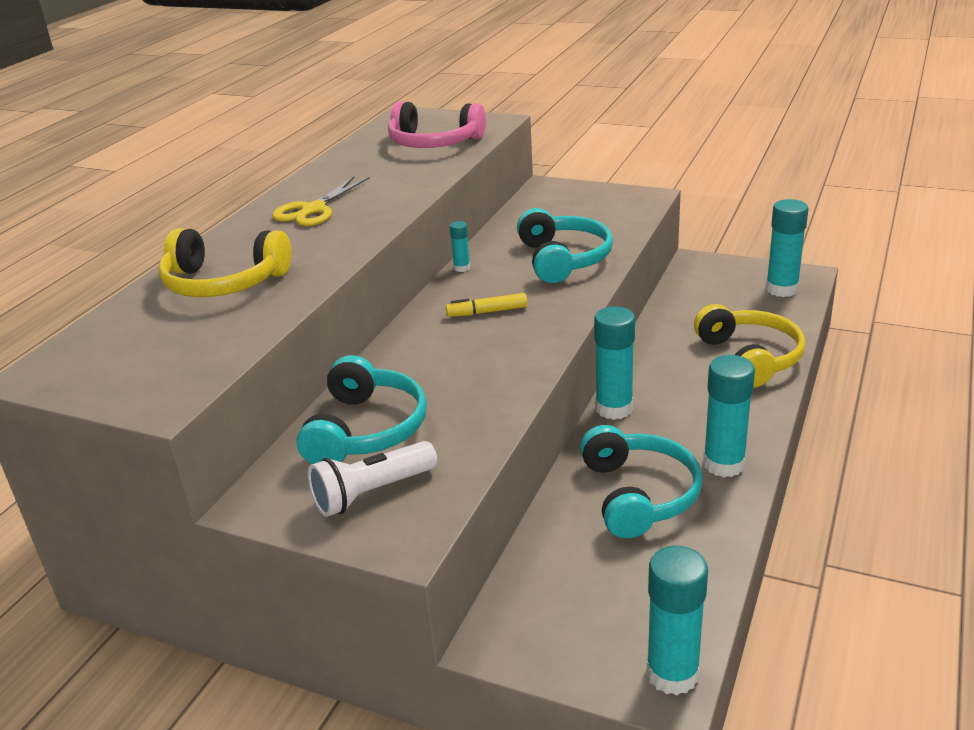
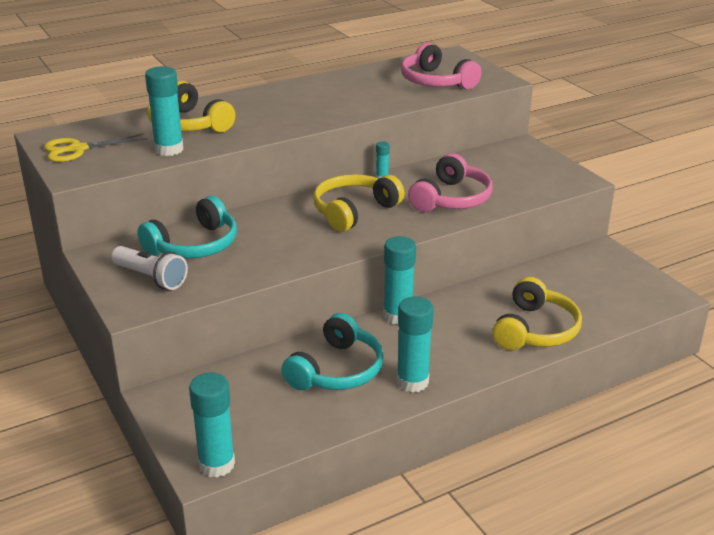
camera: 35 degrees right, 0 degrees up
(313, 210) = (296, 99): yellow scissors -> yellow scissors (77, 149)
(372, 493) = (151, 278): white flashlight -> white flashlight turned 150 degrees counterclockwise
(487, 312) = (354, 211): yellow marker -> yellow headphones
(563, 259) = (451, 199): turquoise headphones -> pink headphones
(781, 289) = (636, 297): turquoise glue stick -> turquoise glue stick (169, 149)

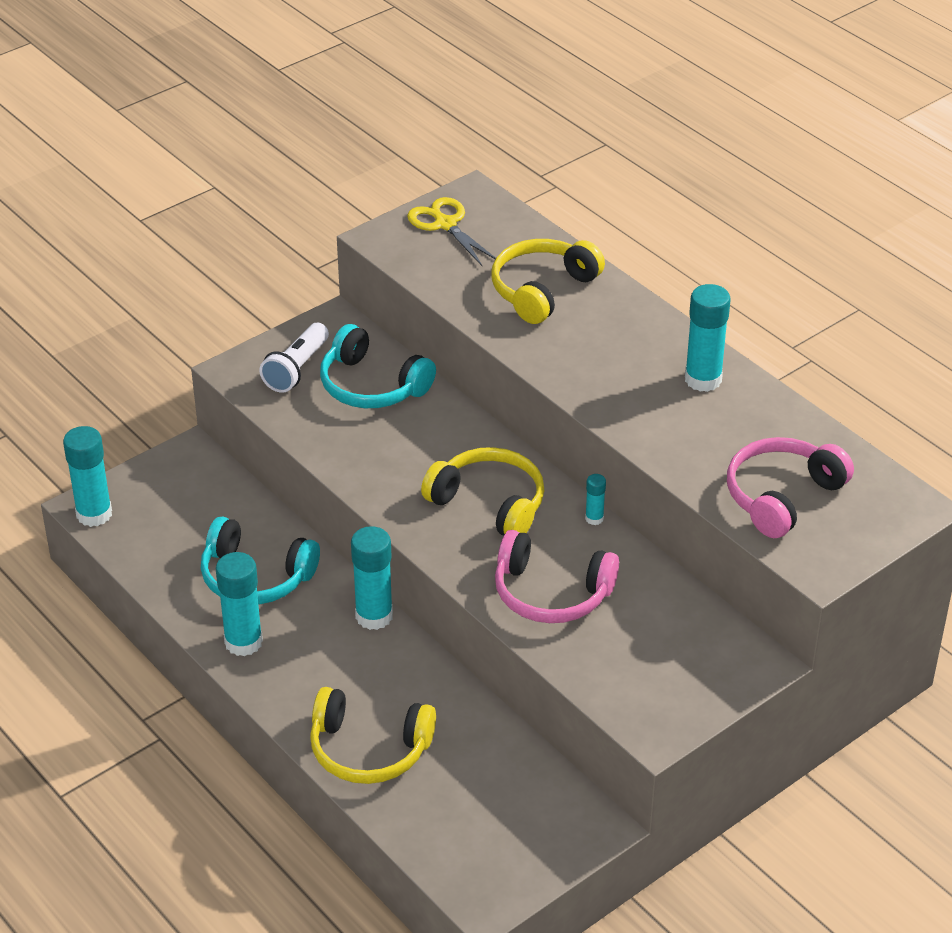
camera: 80 degrees right, 10 degrees up
(169, 149) = (465, 290): turquoise glue stick -> turquoise glue stick (703, 379)

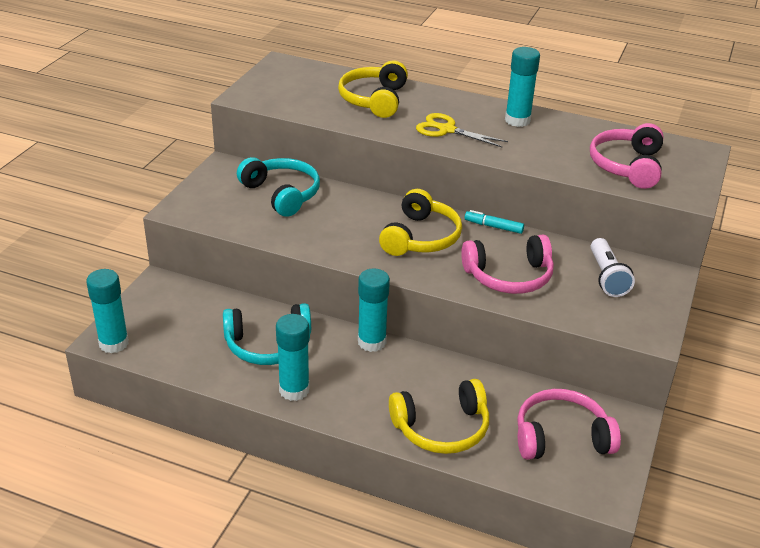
camera: 30 degrees left, 5 degrees down
(296, 369) = (221, 198): white flashlight -> white flashlight (607, 277)
(372, 386) = (282, 194): turquoise headphones -> turquoise headphones turned 135 degrees counterclockwise
(445, 224) = (278, 81): yellow scissors -> yellow scissors (446, 130)
(489, 503) = (421, 237): yellow headphones -> yellow headphones turned 105 degrees clockwise
(495, 813) = (561, 437): none -> pink headphones
(594, 518) = (493, 226): turquoise glue stick -> turquoise marker

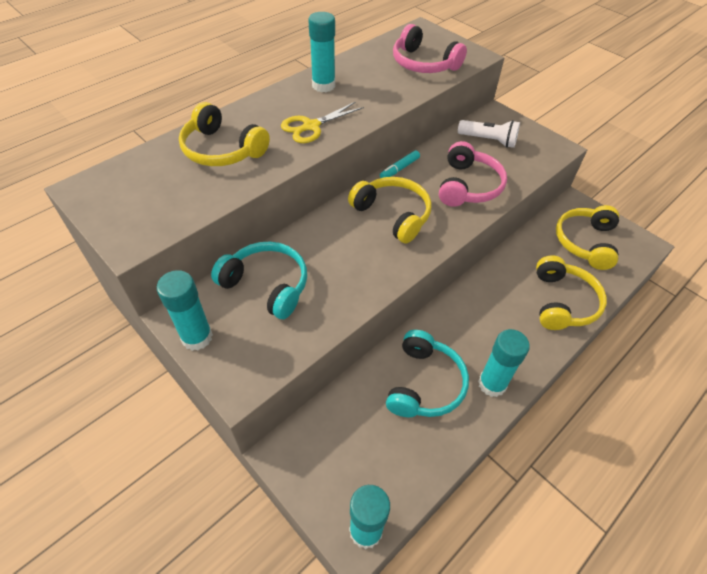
camera: 65 degrees left, 15 degrees up
(282, 194) = (267, 285): turquoise headphones -> turquoise headphones turned 45 degrees clockwise
(372, 342) = (449, 307): turquoise glue stick -> turquoise glue stick (197, 337)
(561, 437) = (585, 242): pink headphones -> yellow headphones

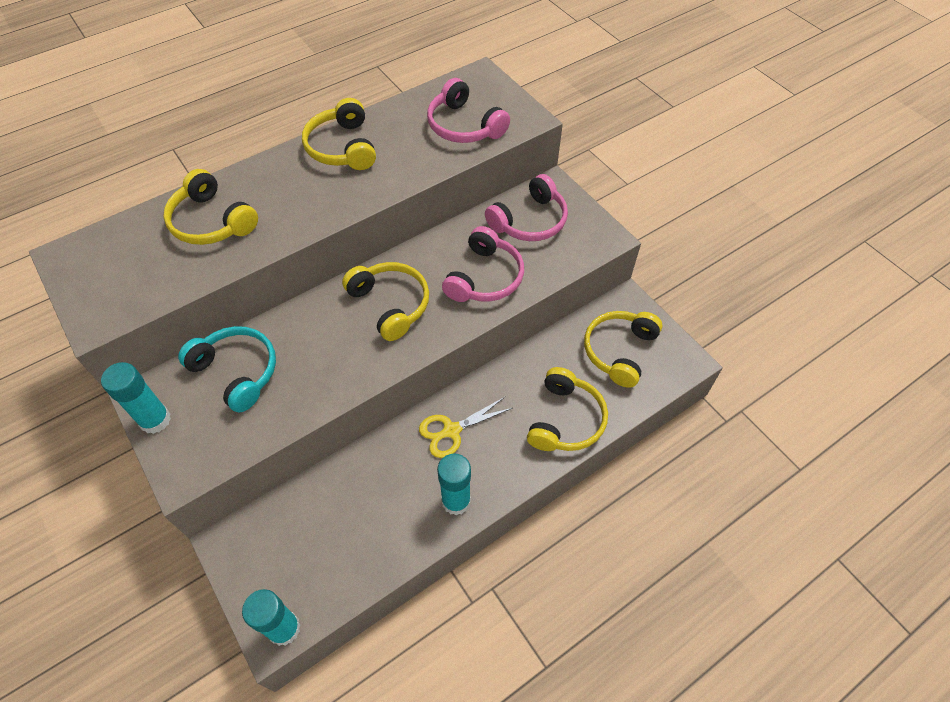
camera: 10 degrees right, 5 degrees up
(311, 126) = (312, 200): yellow scissors -> yellow scissors (451, 431)
(323, 85) = (342, 147): turquoise glue stick -> yellow headphones
(399, 169) = (416, 248): turquoise marker -> none
(425, 384) = (387, 491): turquoise headphones -> none
(488, 140) = (530, 221): white flashlight -> pink headphones

